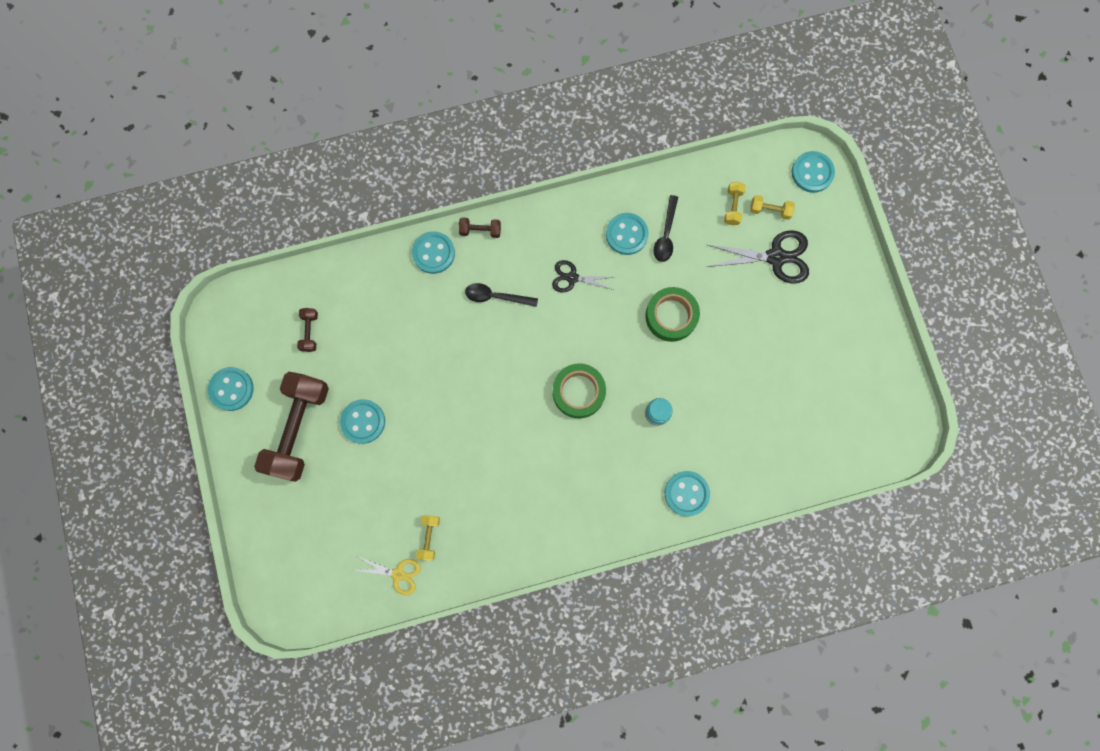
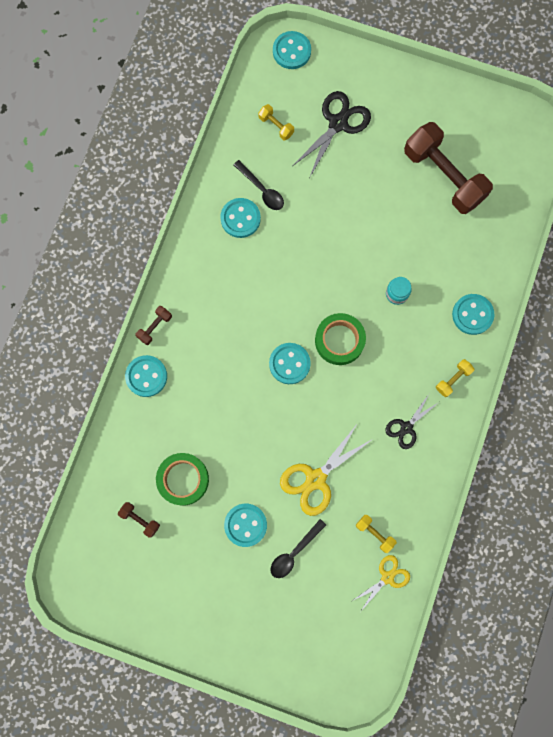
camera: 55 degrees left, 0 degrees up
(231, 389) = (142, 616): turquoise button -> turquoise button (289, 364)
(299, 429) = (215, 581): brown dumbbell -> brown dumbbell (443, 176)
(442, 454) = (315, 479): none -> yellow scissors
(496, 296) = (218, 351): black spoon -> black spoon (294, 552)
(572, 278) = (245, 283): black scissors -> black scissors (406, 428)
(671, 316) = (329, 231): green tape -> green tape (183, 479)
(769, 210) = (298, 102): yellow dumbbell -> yellow dumbbell (453, 379)

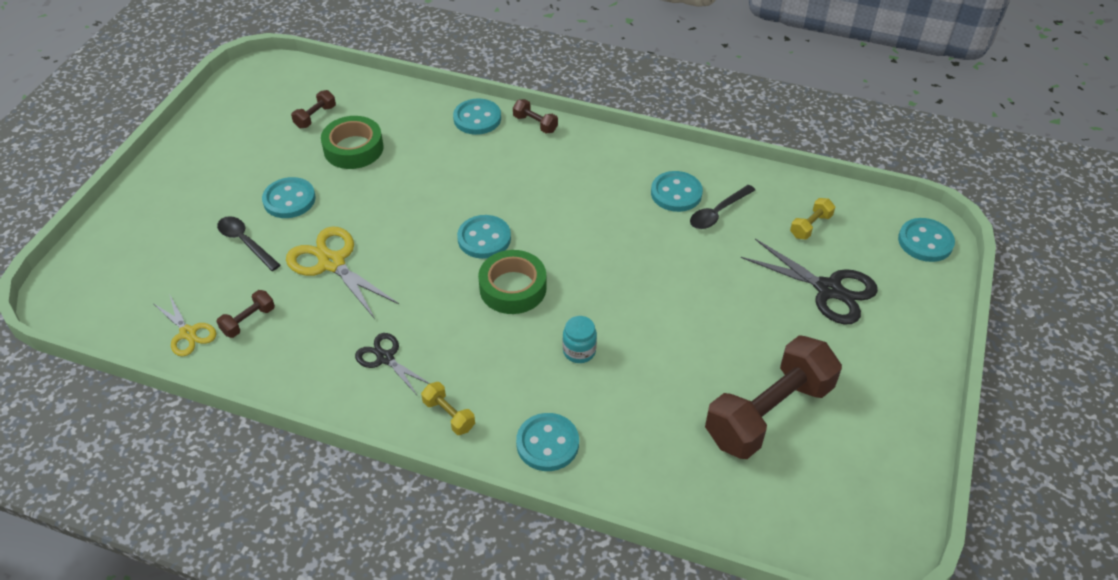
camera: 90 degrees right, 30 degrees down
(374, 533) = (248, 321): yellow dumbbell -> brown dumbbell

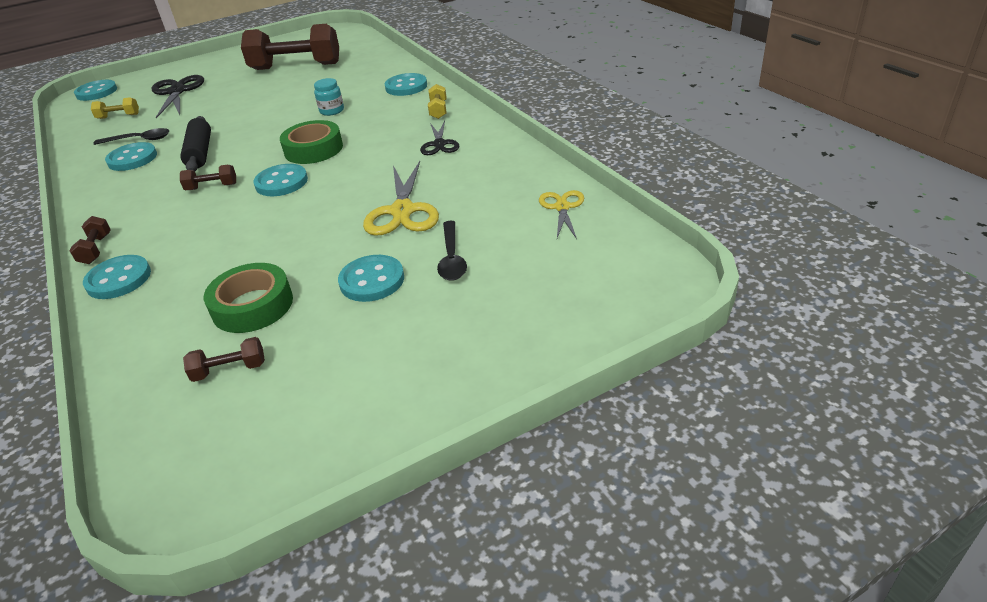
camera: 135 degrees left, 10 degrees down
(248, 321) = (507, 197): brown dumbbell -> brown dumbbell (212, 187)
(623, 230) = (200, 152): none -> black rolling pin

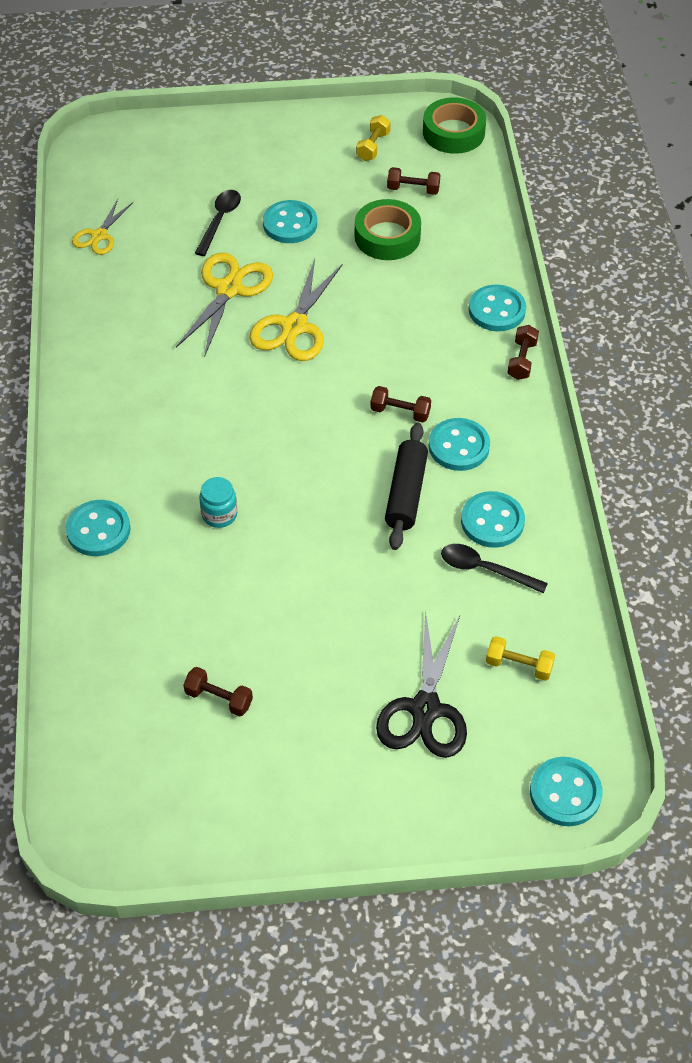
camera: 160 degrees left, 15 degrees up
(281, 182) = (325, 385): turquoise button -> turquoise button (459, 446)
(296, 66) = (219, 698): brown dumbbell -> brown dumbbell, size x0.42
(313, 149) = (272, 433): green tape -> green tape (453, 132)
(325, 206) = (294, 327): none -> yellow scissors
(438, 110) = (96, 446): yellow dumbbell -> yellow dumbbell (373, 146)
(439, 144) = (138, 375): black scissors -> none

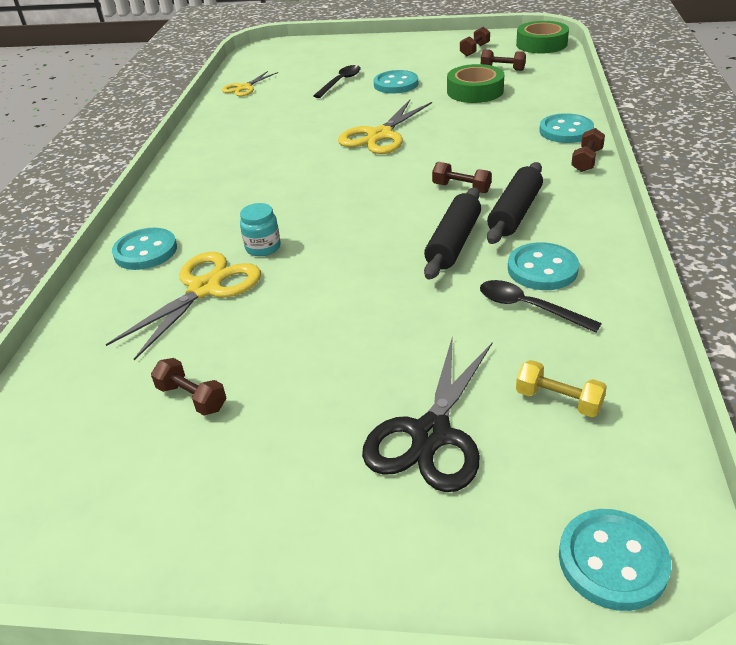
camera: 15 degrees right, 15 degrees down
(229, 289) = (333, 114): yellow scissors -> yellow scissors (205, 288)
(373, 146) = (474, 50): yellow dumbbell -> brown dumbbell
(459, 446) = (515, 213): turquoise button -> black rolling pin

